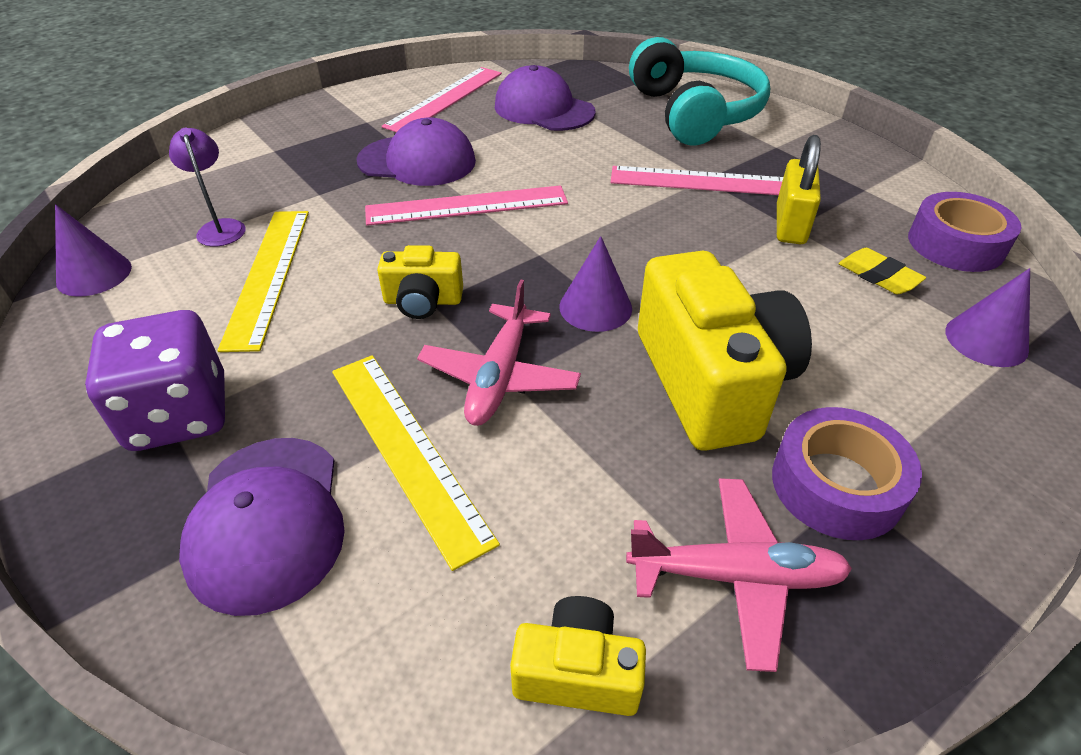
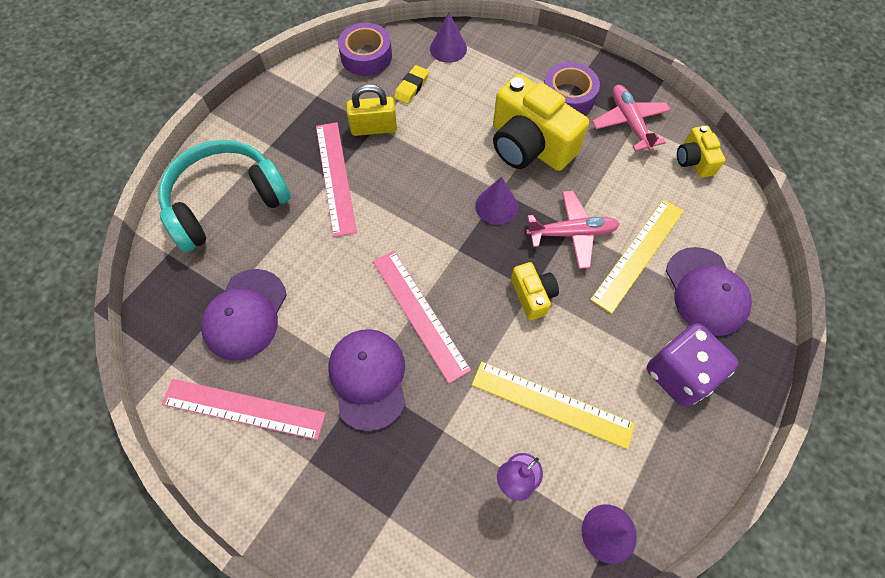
camera: 110 degrees left, 20 degrees up
(267, 521) = (705, 291): purple cap -> purple cap turned 105 degrees clockwise
(268, 275) = (552, 404): yellow ruler -> yellow ruler turned 45 degrees clockwise
(711, 381) = (529, 145): yellow camera -> yellow camera turned 105 degrees counterclockwise

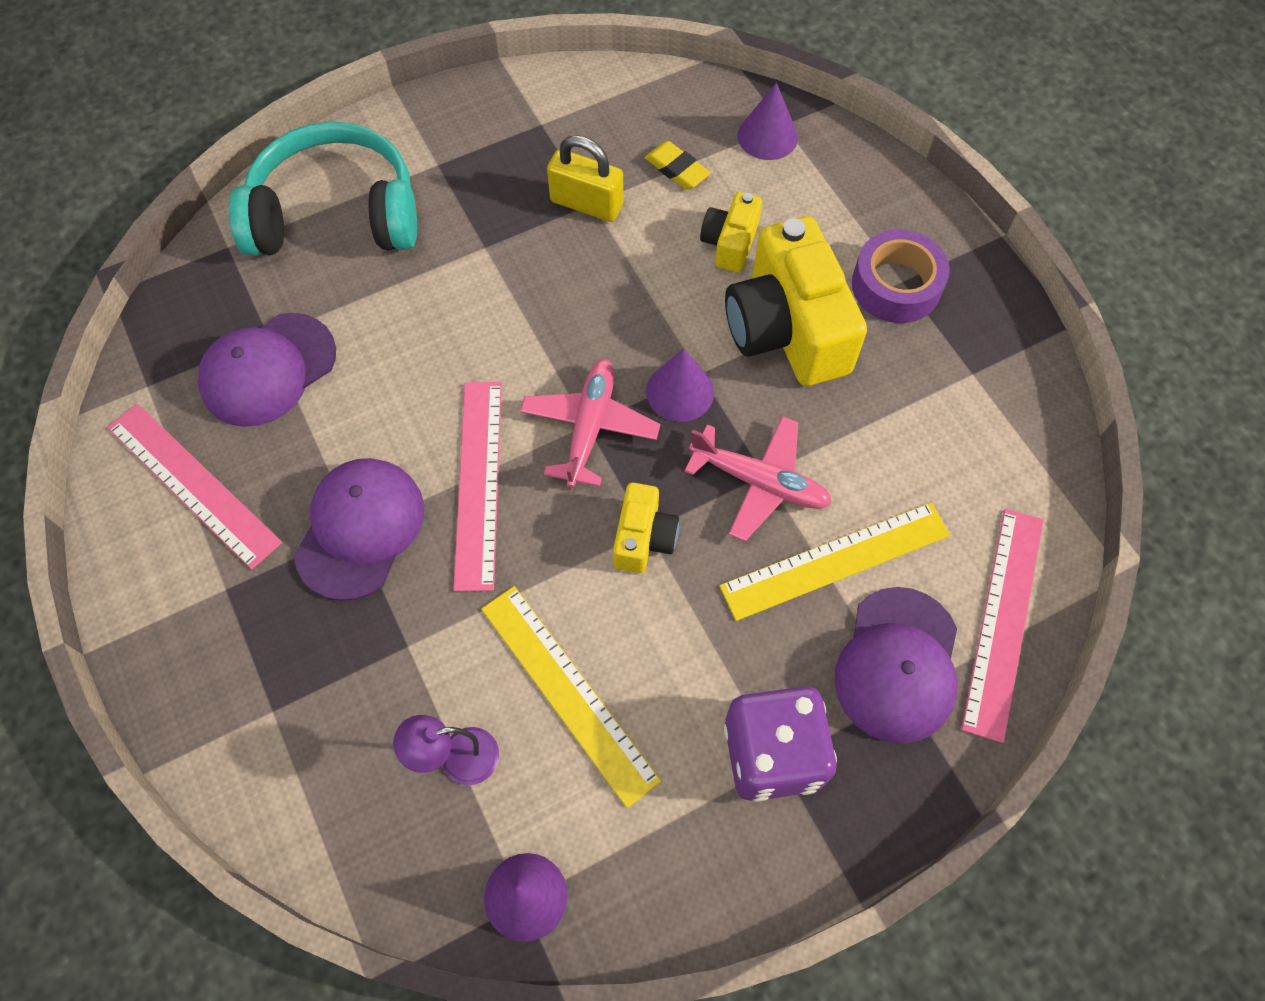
camera: 30 degrees right, 0 degrees up
(335, 177) = (492, 247): pink ruler -> pink ruler (1003, 620)
(366, 56) = (644, 98): purple tape -> none
(411, 87) = (677, 169): yellow eraser -> yellow eraser turned 75 degrees clockwise
(629, 122) = (963, 367): pink plane -> pink plane (589, 427)
(694, 160) = (1023, 471): yellow camera -> yellow camera (730, 243)

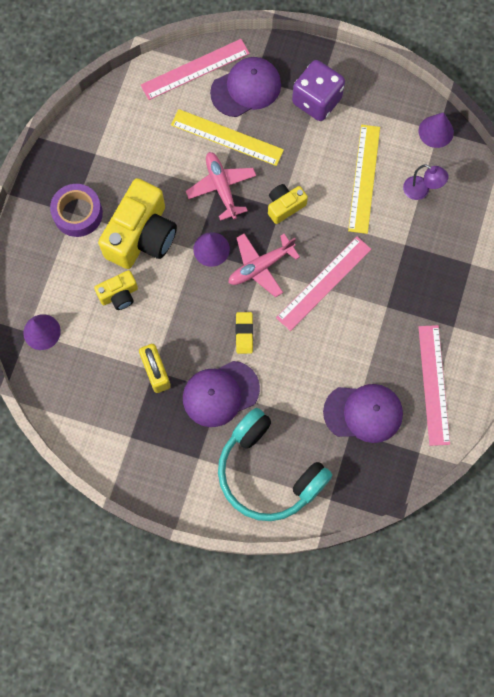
camera: 135 degrees left, 10 degrees up
(360, 529) = (384, 305): purple cap -> purple cap (220, 394)
(677, 169) = (99, 352): yellow eraser -> yellow eraser (244, 333)

